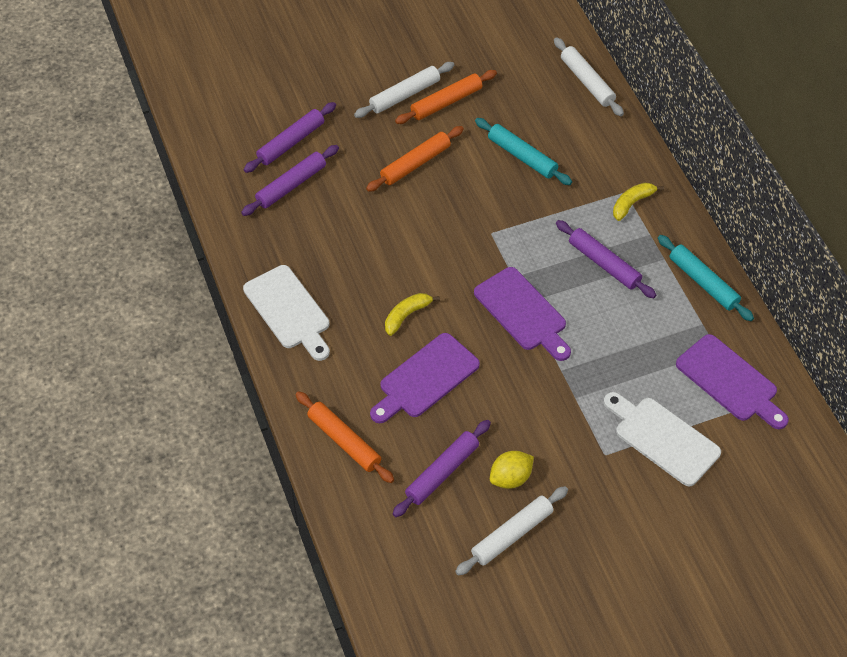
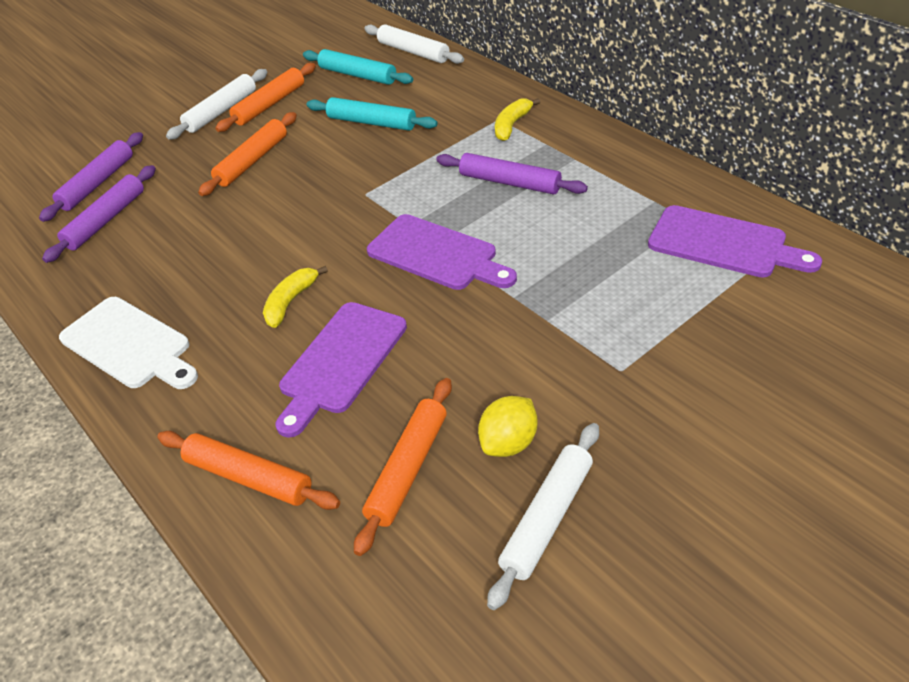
camera: 15 degrees left, 10 degrees down
(442, 472) = (408, 469): purple rolling pin -> orange rolling pin
(663, 438) = (683, 328): white cutting board -> none
(703, 282) = (631, 166): turquoise rolling pin -> turquoise rolling pin (358, 75)

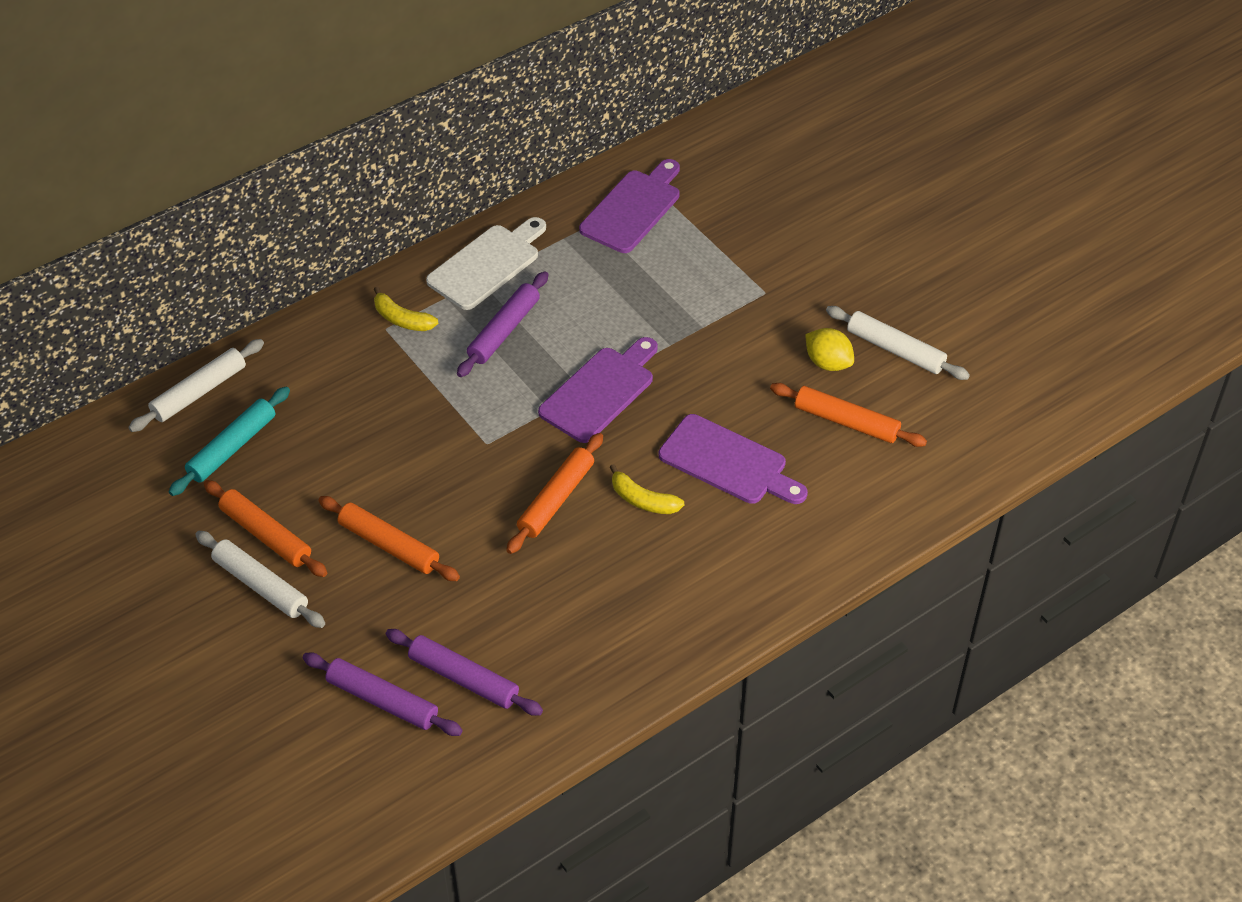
camera: 90 degrees left, 5 degrees up
(129, 345) = (677, 624): white cutting board -> white cutting board (487, 264)
(249, 477) = (845, 519): orange rolling pin -> orange rolling pin (556, 499)
(371, 122) = (349, 435): turquoise rolling pin -> none

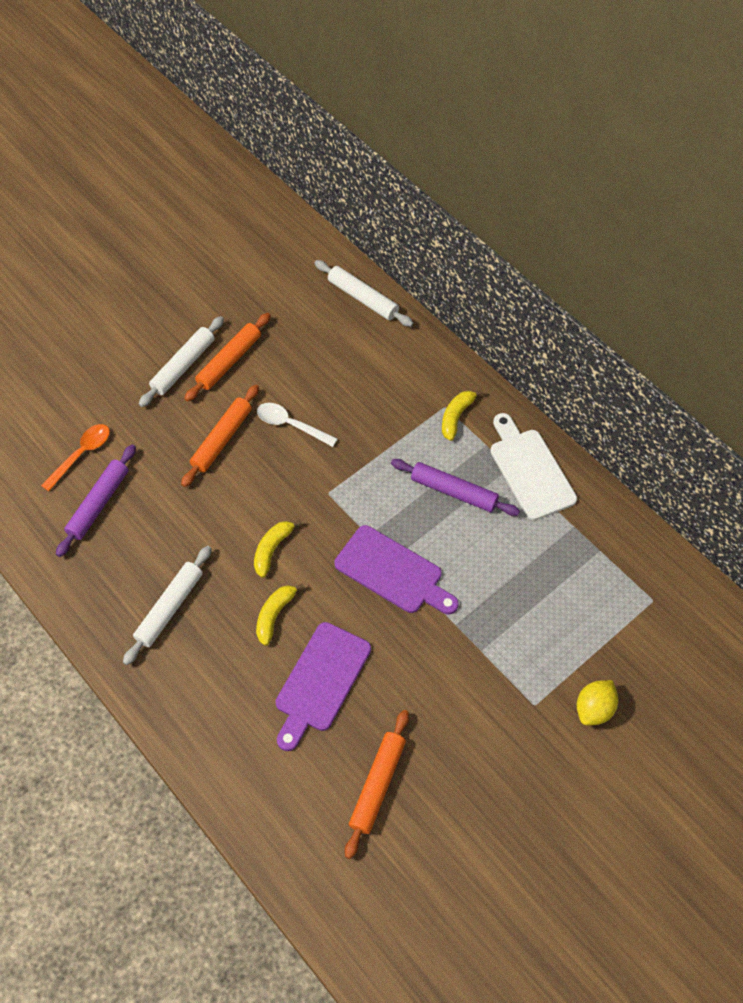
camera: 85 degrees right, 10 degrees up
(232, 447) = (310, 327): turquoise rolling pin -> none
(381, 474) = (291, 425): none -> white spoon
(382, 700) = (81, 454): purple rolling pin -> orange spoon
(487, 264) = (530, 470): white cutting board -> white cutting board turned 150 degrees counterclockwise
(556, 499) = (272, 549): orange rolling pin -> yellow banana
(633, 209) = (624, 580): purple cutting board -> none
(828, 363) = (450, 766): yellow lemon -> yellow lemon (594, 709)
(895, 350) = (476, 832): white rolling pin -> white rolling pin (170, 608)

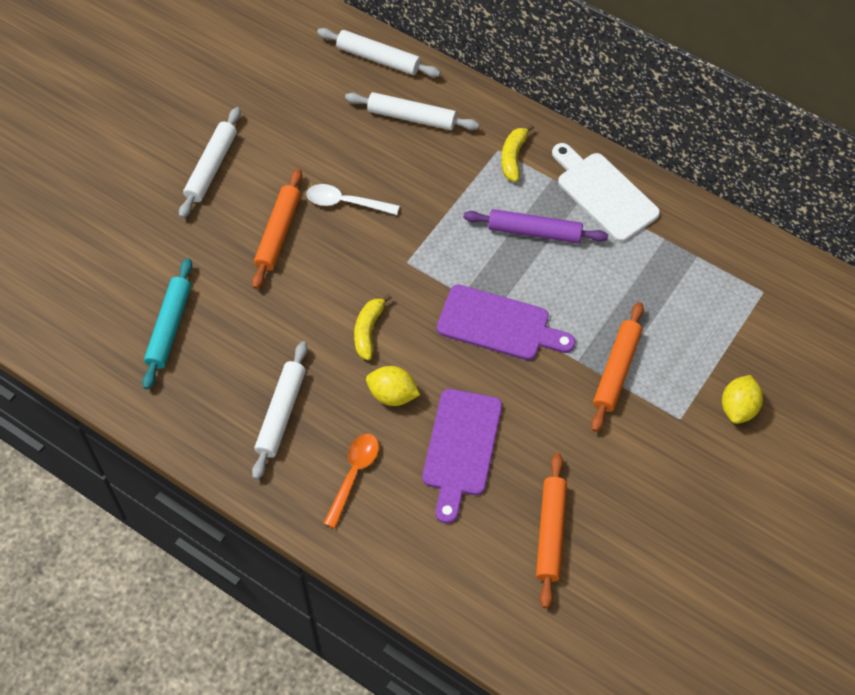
camera: 15 degrees left, 0 degrees up
(81, 454) = (133, 282): orange spoon -> orange spoon (353, 475)
(98, 504) = (169, 327): purple rolling pin -> turquoise rolling pin
(229, 361) = (259, 152): orange rolling pin -> orange rolling pin (616, 370)
(274, 615) = (392, 395): yellow banana -> yellow lemon
(375, 359) = (412, 117): none -> white rolling pin

